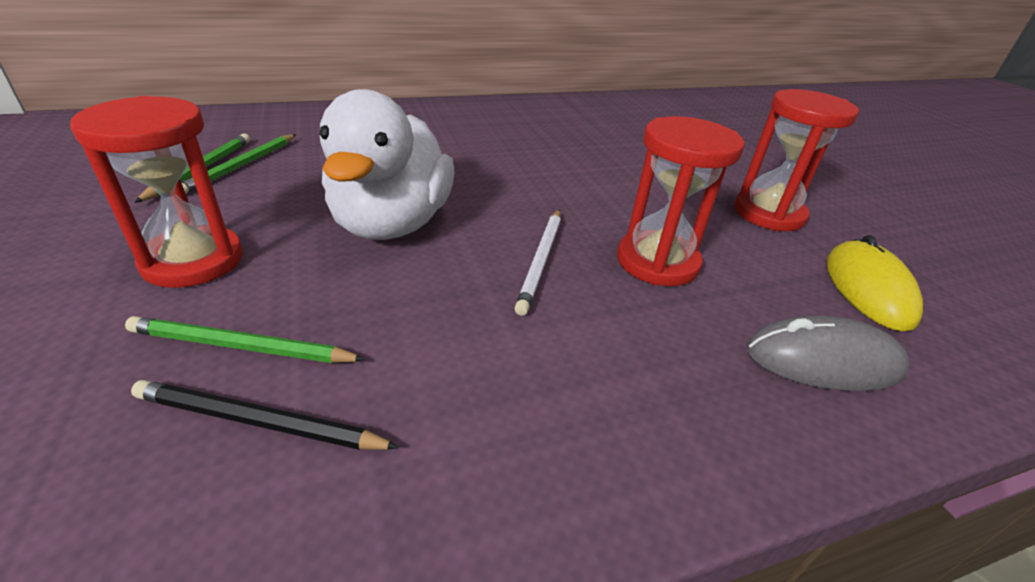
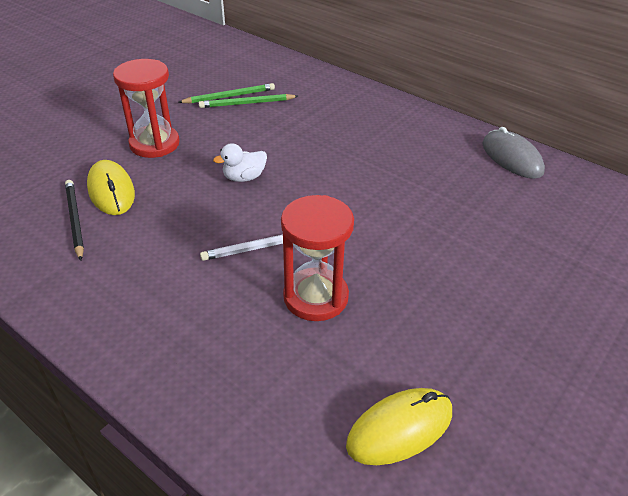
camera: 60 degrees right, 5 degrees up
(242, 347) = (111, 191): green pencil -> yellow mouse
(391, 224) = (244, 177): white duck -> white duck, size x0.44
(768, 214) = (471, 343): red hourglass -> none
(823, 360) = (270, 408): grey mouse -> grey mouse (512, 158)

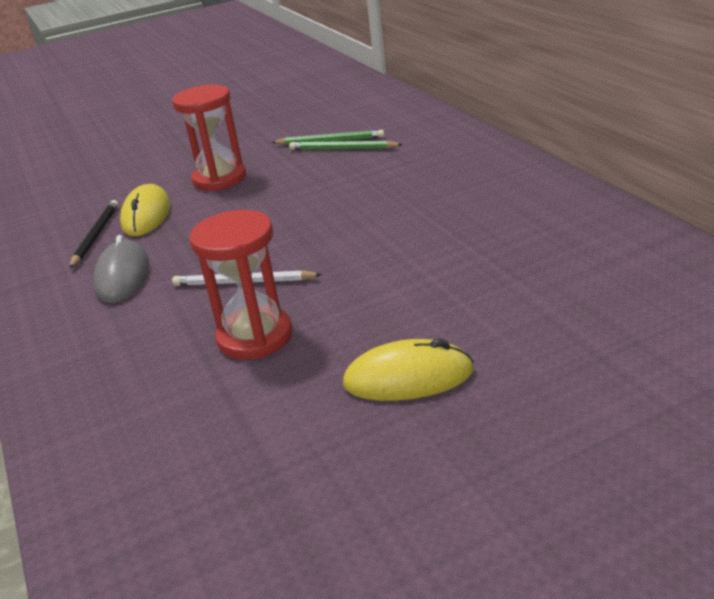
camera: 30 degrees right, 10 degrees down
(244, 177) = (279, 217): white duck -> none
(400, 429) = (231, 476): yellow mouse -> yellow mouse (408, 378)
(512, 158) = (618, 231): grey mouse -> grey mouse (123, 276)

